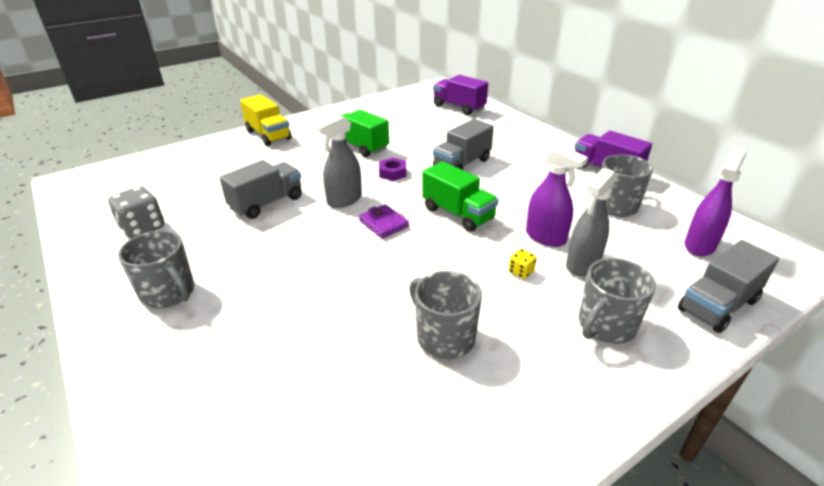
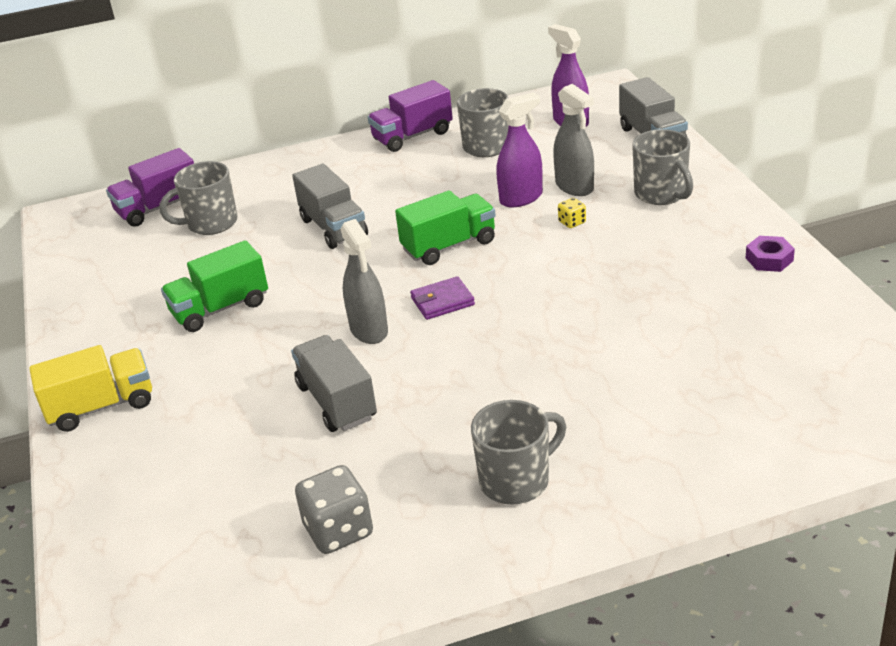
camera: 70 degrees left, 0 degrees up
(392, 173) = (321, 285): purple nut -> purple nut (769, 259)
(444, 337) = (652, 280): grey mug -> grey mug (211, 223)

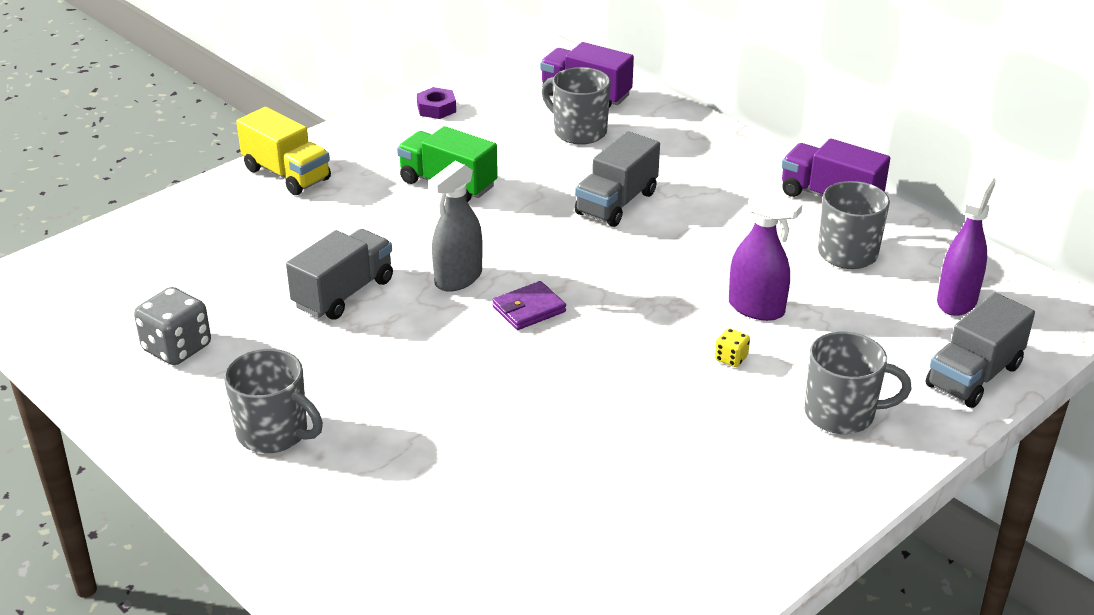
camera: 60 degrees right, 0 degrees up
(442, 301) = (529, 309): purple wallet -> purple wallet turned 75 degrees counterclockwise
(449, 246) = (630, 285): green truck -> none
(574, 187) = (808, 341): grey spray bottle -> none
(661, 194) = (842, 414): grey mug -> grey mug turned 120 degrees counterclockwise
(769, 259) = (753, 536): purple nut -> purple nut (436, 108)

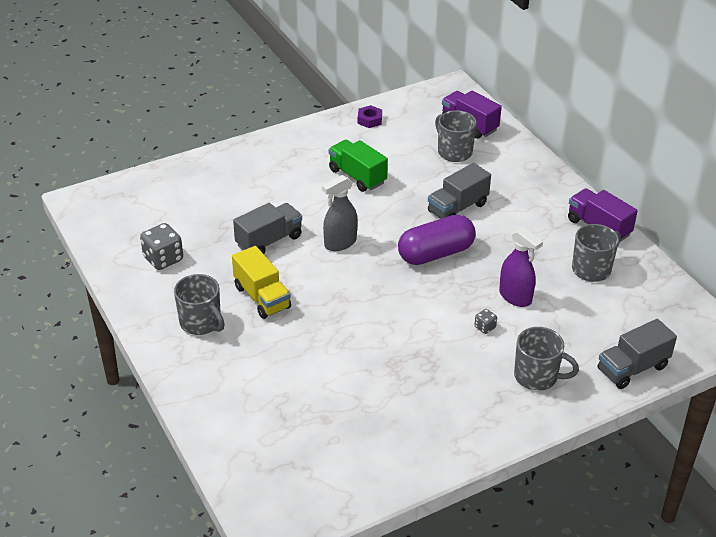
camera: 15 degrees right, 5 degrees up
(287, 174) = (262, 153): yellow truck -> yellow truck (262, 297)
(529, 309) = (375, 271): purple wallet -> none
(611, 269) = (436, 253): none -> purple capsule
(731, 358) = (485, 327): yellow dice -> grey dice
(957, 301) = (647, 316): purple spray bottle -> none

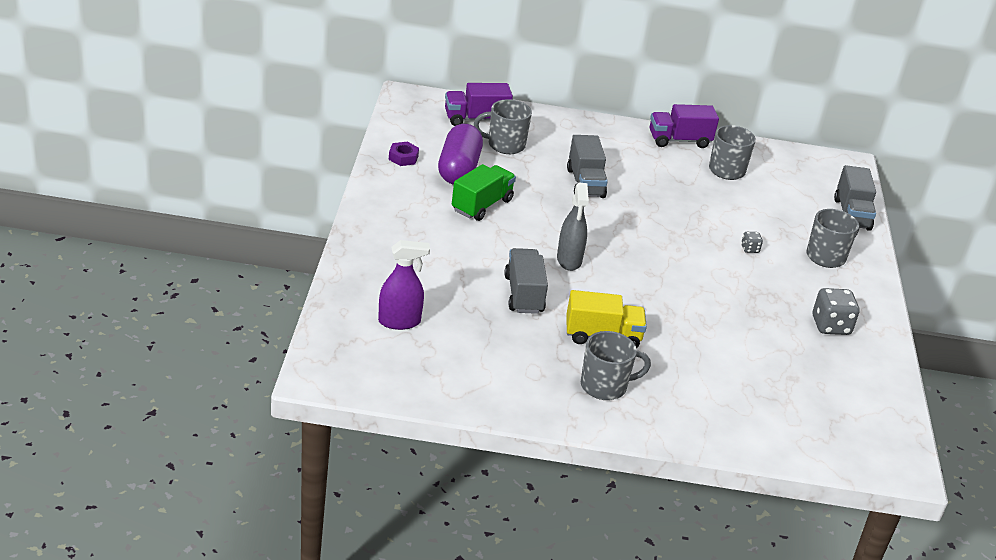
camera: 60 degrees left, 5 degrees down
(163, 259) = (484, 366): grey dice -> grey dice (831, 326)
(357, 176) = (482, 205): green truck -> green truck turned 135 degrees clockwise
(436, 253) = (635, 223): purple capsule -> purple capsule (459, 169)
(515, 297) = (726, 217): purple spray bottle -> purple spray bottle (399, 322)

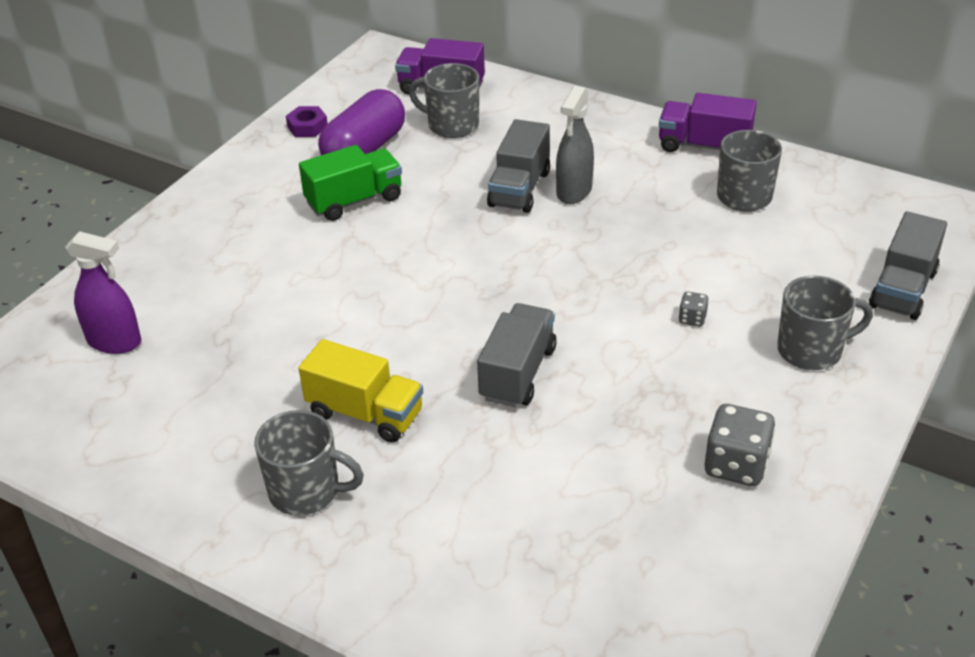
camera: 30 degrees right, 5 degrees up
(524, 294) = (306, 332): grey truck -> grey truck (518, 373)
(569, 260) = (408, 293): grey spray bottle -> grey spray bottle (574, 191)

